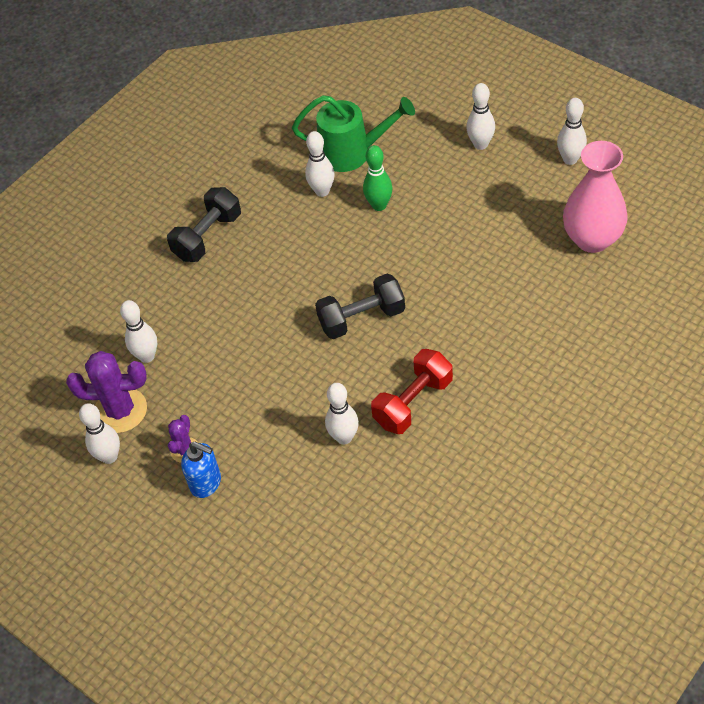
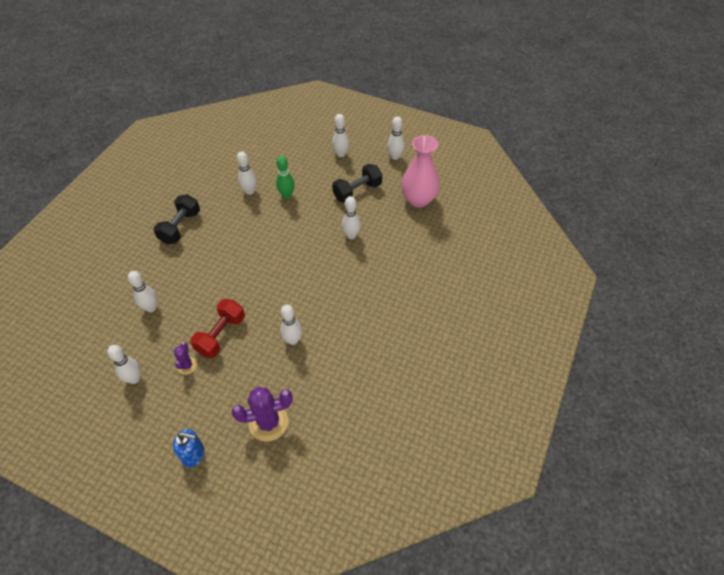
camera: 20 degrees left, 0 degrees up
(120, 410) = (138, 346): purple cactus -> purple cactus (268, 422)
(206, 483) = (205, 385): blue soap dispenser -> blue soap dispenser (193, 454)
(353, 152) = (264, 167): green watering can -> none
(362, 318) = (289, 264): black dumbbell -> black dumbbell (357, 191)
(413, 402) = (332, 311): red dumbbell -> red dumbbell (221, 335)
(468, 285) = (351, 235): none -> white bowling pin

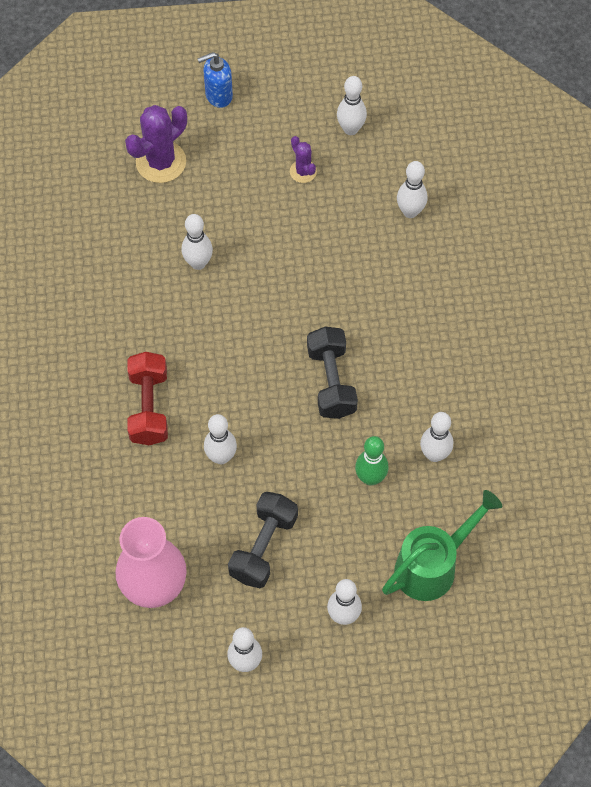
camera: 150 degrees right, 10 degrees up
(180, 227) = (481, 338): black dumbbell -> black dumbbell (331, 381)
(221, 335) = (293, 224): red dumbbell -> red dumbbell (149, 407)
(288, 154) = (433, 565): none -> green watering can

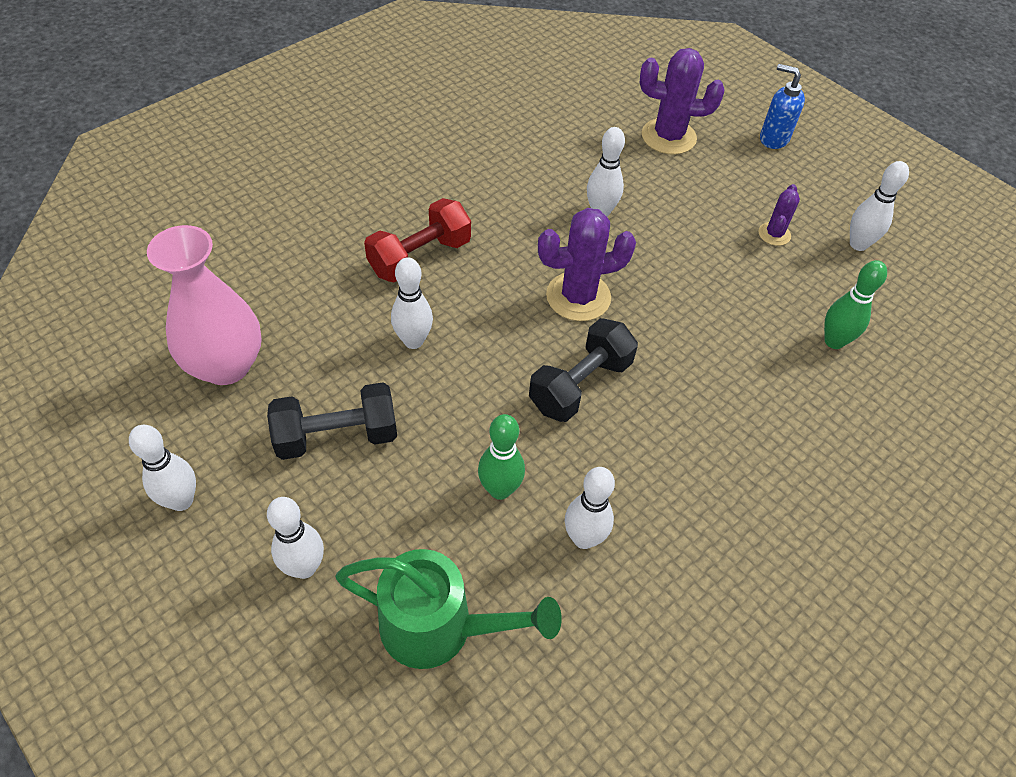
camera: 50 degrees right, 10 degrees down
(261, 332) = (578, 297): none -> purple cactus
(410, 212) = (834, 341): white bowling pin -> green bowling pin

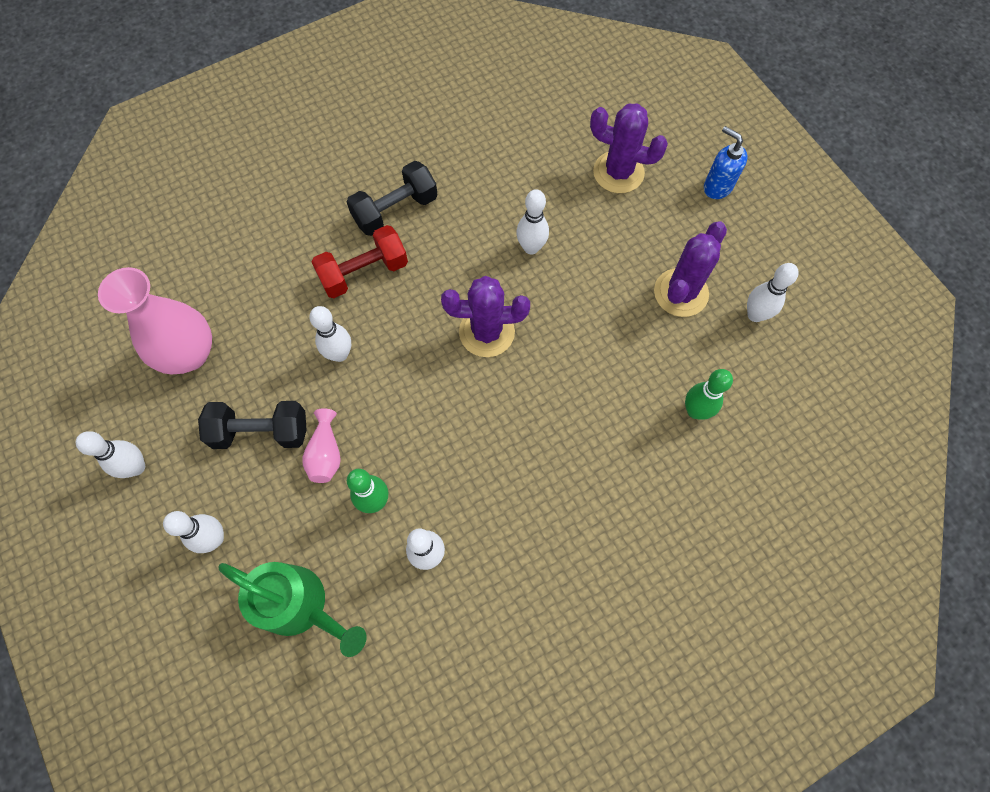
camera: 15 degrees right, 15 degrees up
(425, 448) = (326, 454): none -> pink vase
(580, 385) = (464, 417): black dumbbell -> black dumbbell (395, 210)
(774, 234) = (681, 293): purple cactus -> purple cactus, size x1.86

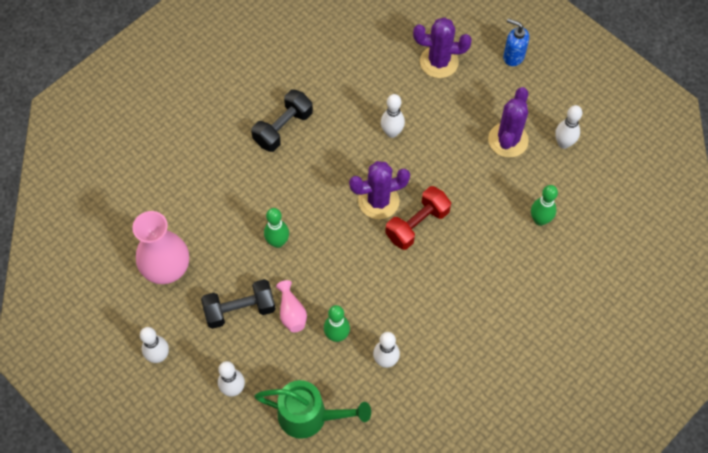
camera: 15 degrees left, 5 degrees down
(339, 354) = (277, 242): white bowling pin -> green bowling pin
(364, 272) = (275, 179): red dumbbell -> red dumbbell (417, 224)

